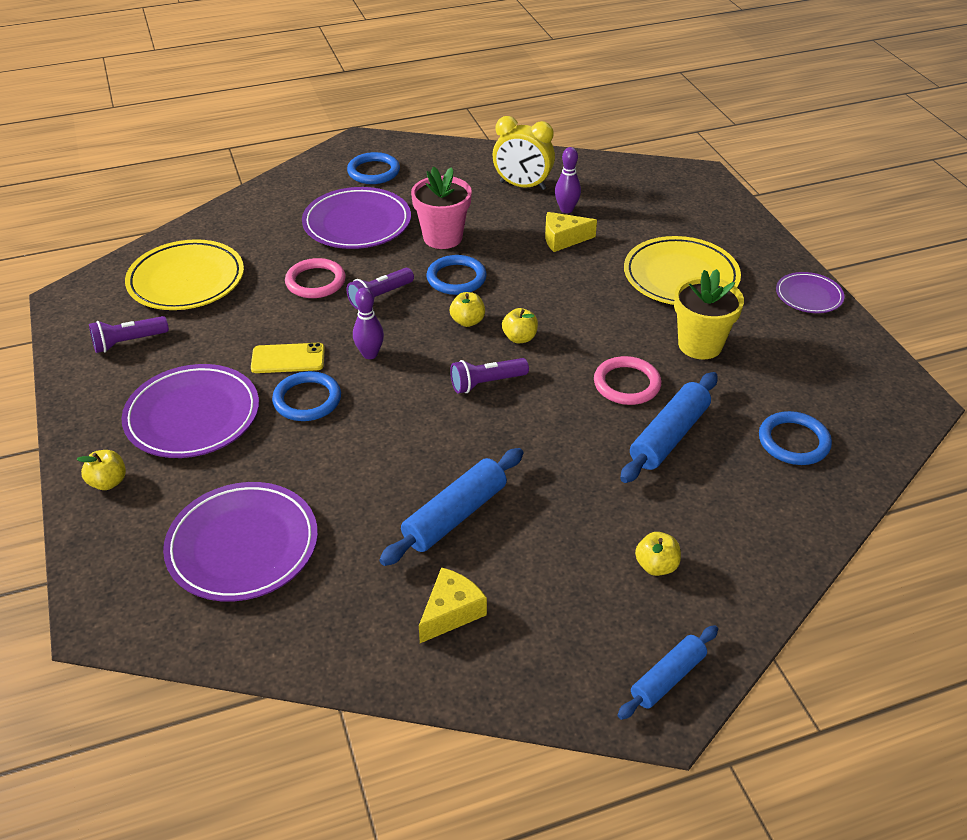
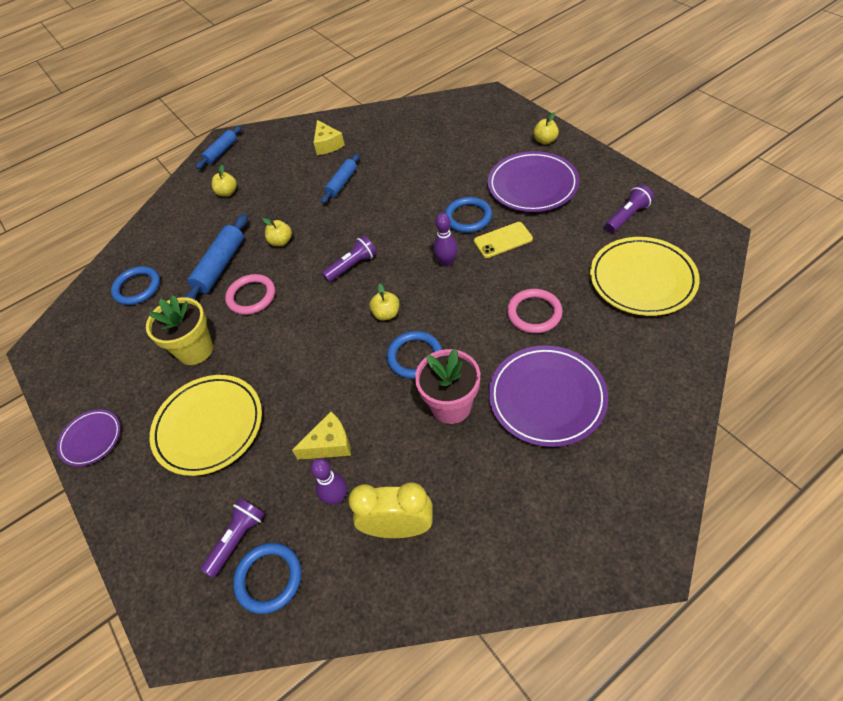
camera: 170 degrees right, 10 degrees up
(243, 546) = (446, 138): purple plate -> none
(373, 171) = (587, 495): blue ring -> blue ring (269, 578)
(380, 296) = (470, 315): purple flashlight -> purple flashlight (237, 539)
(451, 612) = (327, 144): yellow cheese -> yellow cheese turned 45 degrees counterclockwise
(455, 515) = (342, 183): blue rolling pin -> blue rolling pin, size x0.66
(519, 338) = (340, 311): yellow apple -> yellow apple (281, 241)

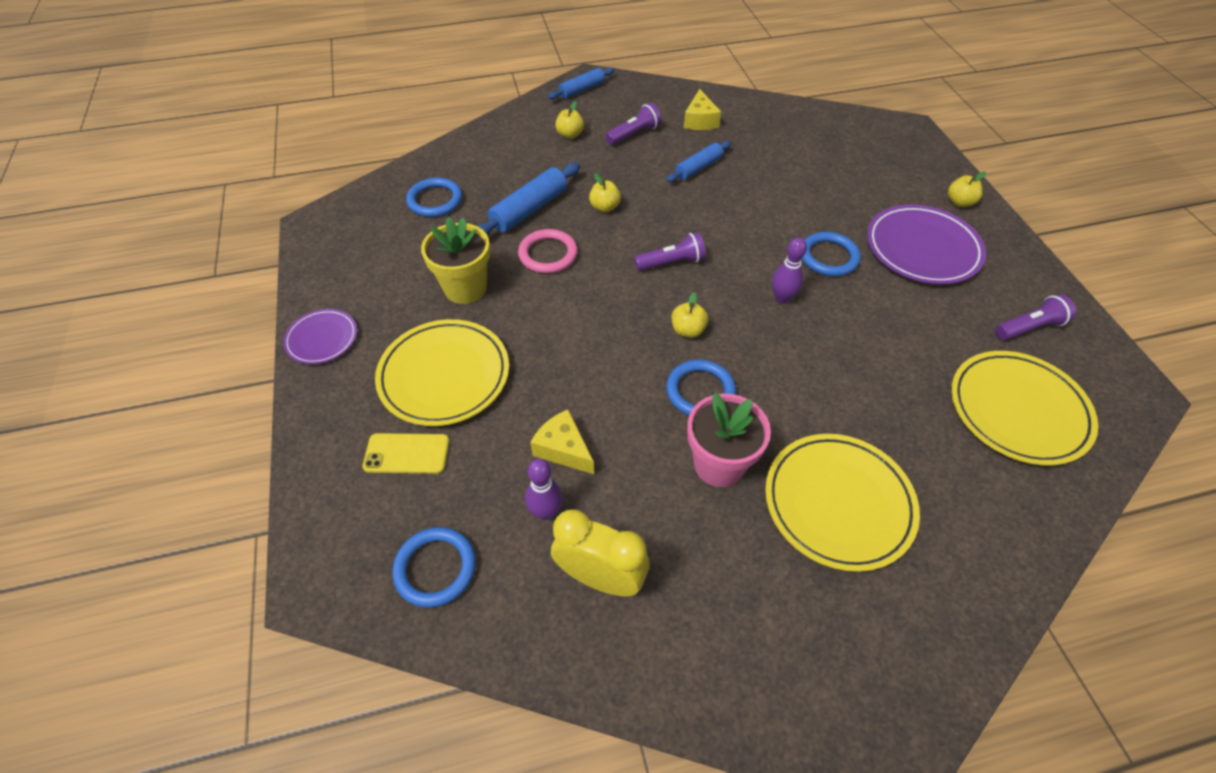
camera: 15 degrees right, 0 degrees up
(237, 539) = (421, 510): purple flashlight -> purple flashlight (634, 134)
(329, 444) = (563, 449): yellow cheese -> yellow cheese turned 135 degrees counterclockwise
(503, 240) = (860, 298): yellow phone -> yellow phone (407, 453)
(534, 313) = (863, 397): pink ring -> none
(547, 398) = (838, 503): purple plate -> yellow plate

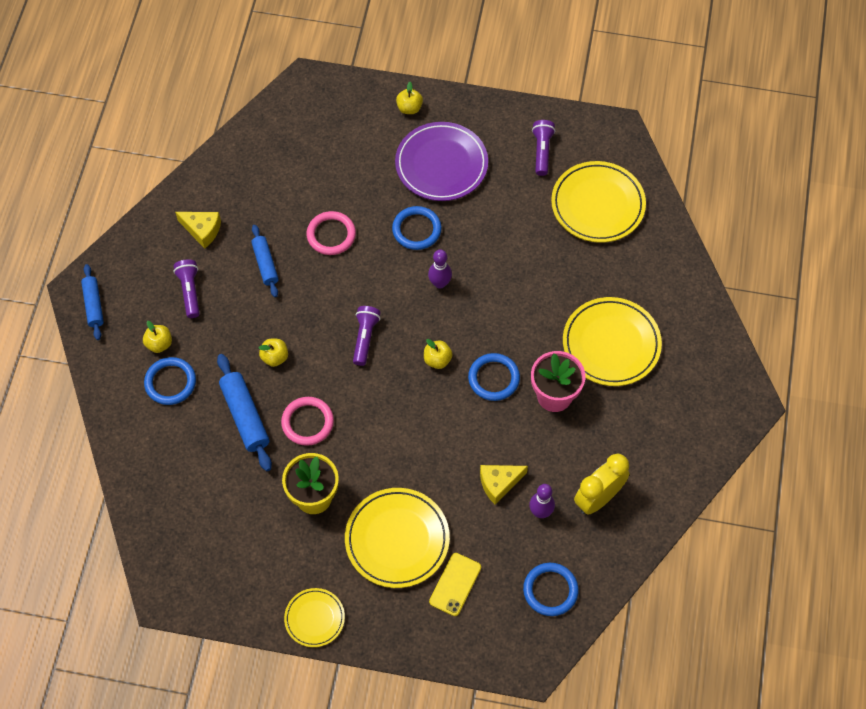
camera: 65 degrees left, 10 degrees up
(322, 339) = (314, 618): purple plate -> yellow plate
(435, 200) = (189, 487): blue ring -> blue ring (170, 382)
(766, 198) = (331, 235): none -> pink ring

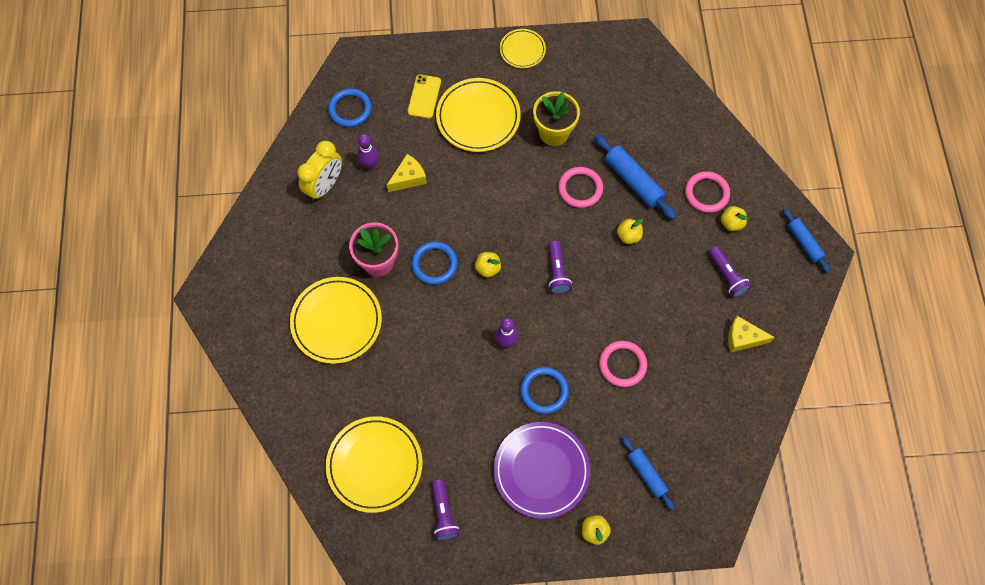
camera: 165 degrees right, 5 degrees up
(170, 382) = (706, 193): blue ring -> pink ring
(265, 264) = (671, 320): blue rolling pin -> blue rolling pin (646, 474)

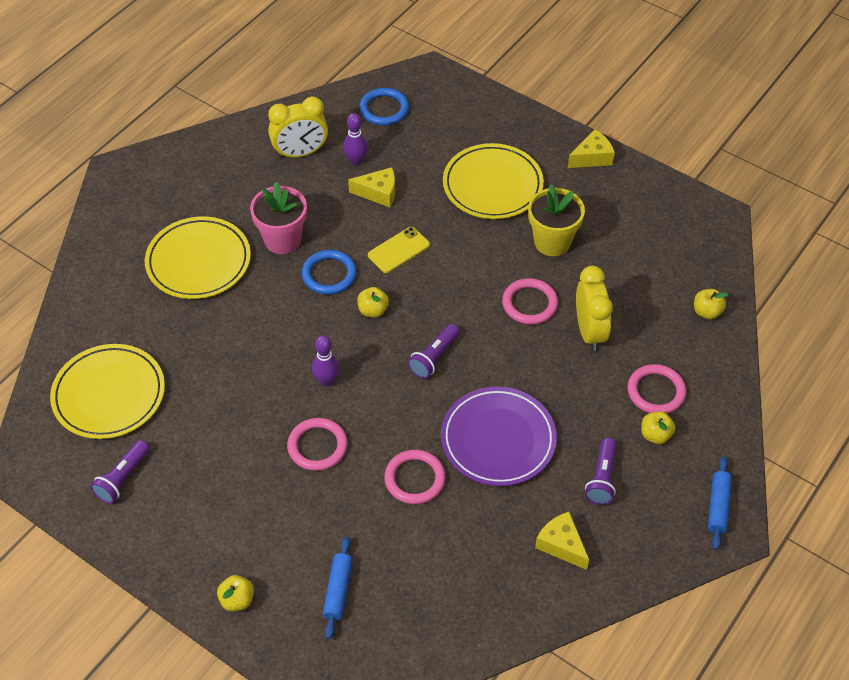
camera: 40 degrees right, 15 degrees down
(424, 96) = (460, 139): yellow phone -> yellow phone (398, 250)
(522, 50) = (592, 157): yellow plate -> yellow cheese
(541, 470) = (244, 510): purple plate -> purple plate (498, 439)
(544, 391) = (317, 446): blue ring -> pink ring
(628, 236) = (536, 374): yellow apple -> yellow apple (707, 312)
(633, 181) = (589, 332): blue rolling pin -> yellow clock

